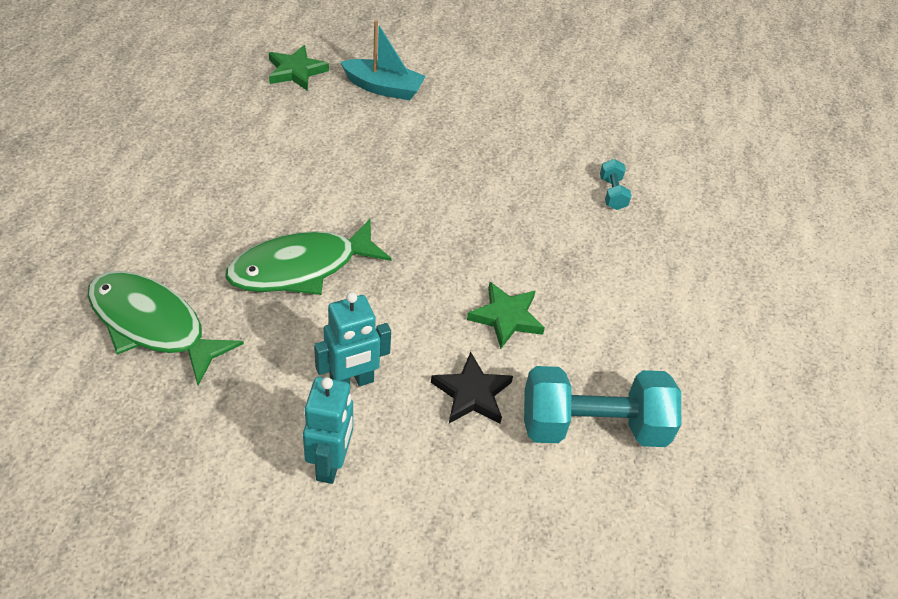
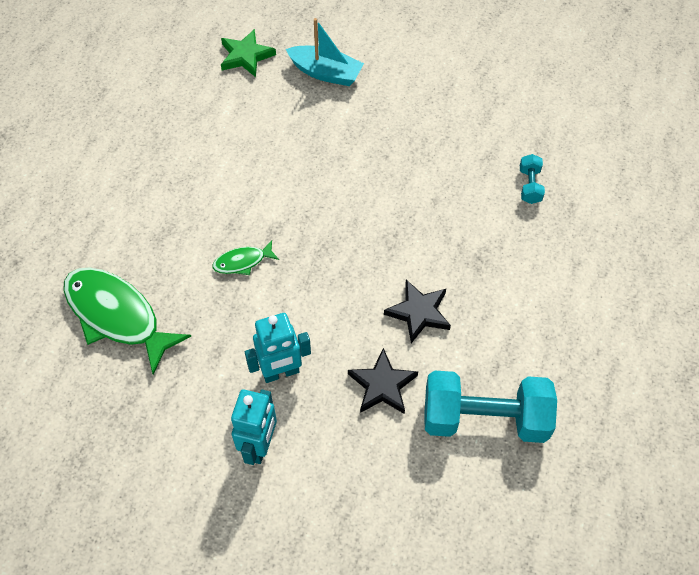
camera: 10 degrees right, 10 degrees up
(301, 268) = (242, 262): green fish -> green fish, size x0.47
(506, 317) = (419, 313): green star -> black star

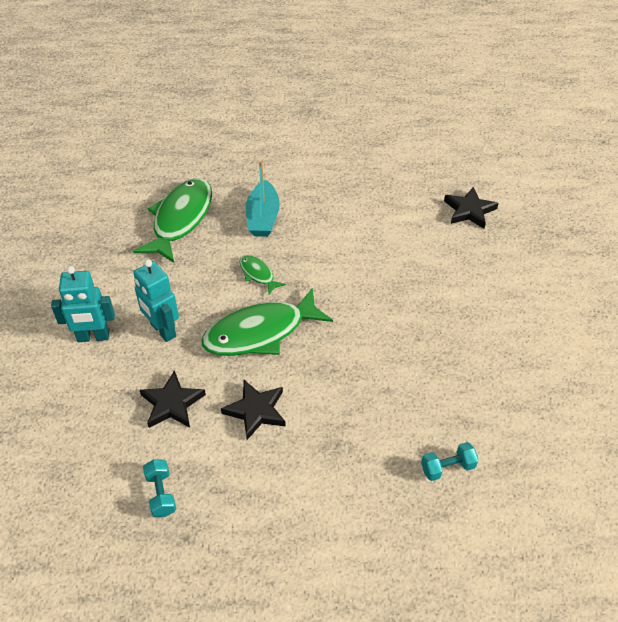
camera: 70 degrees right, 10 degrees down
(246, 56) = (469, 210): green star -> black star
(323, 282) = (260, 332): none -> green fish
(326, 73) = (486, 267): turquoise boat -> turquoise boat (263, 218)
(484, 418) = (161, 494): turquoise dumbbell -> turquoise dumbbell, size x0.44

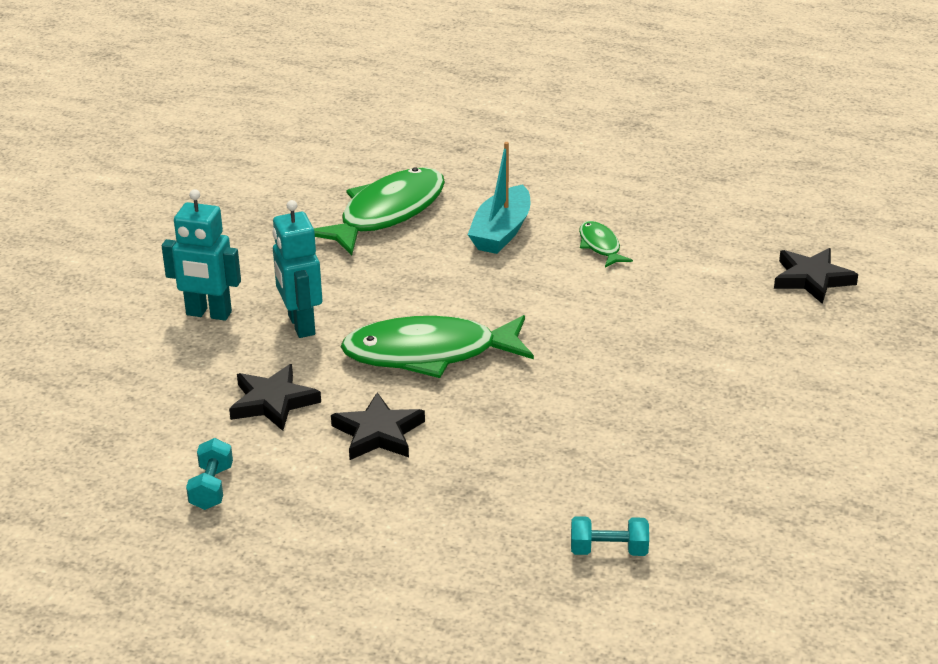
camera: 20 degrees right, 15 degrees down
(258, 274) = (460, 291): green fish -> green fish (600, 246)

